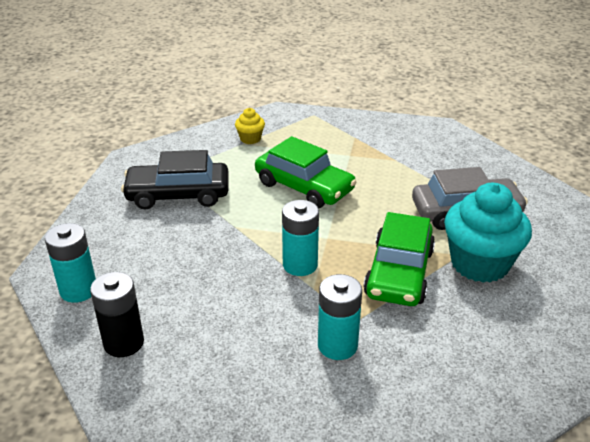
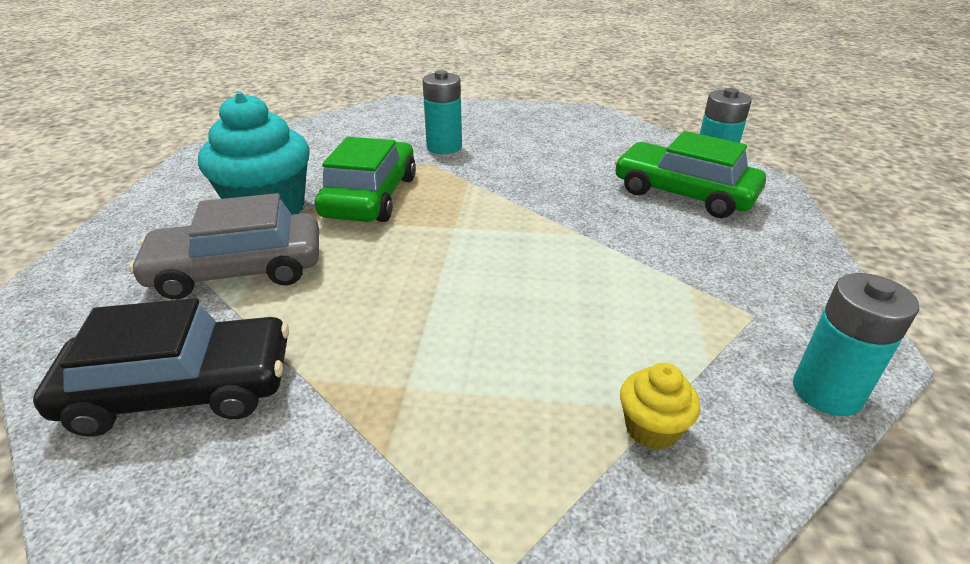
camera: 175 degrees right, 0 degrees up
(124, 343) = (630, 142): black battery -> none
(178, 194) = (701, 276): black car -> black car (182, 389)
(300, 265) = (486, 198): turquoise battery -> turquoise battery (826, 392)
(304, 187) = (497, 301): green car -> green car (683, 193)

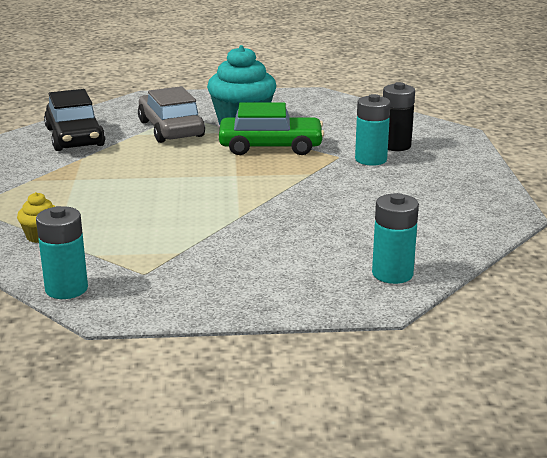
camera: 80 degrees right, 10 degrees down
(413, 132) = (395, 146): none -> black battery
(683, 193) = (329, 257): green car -> none

